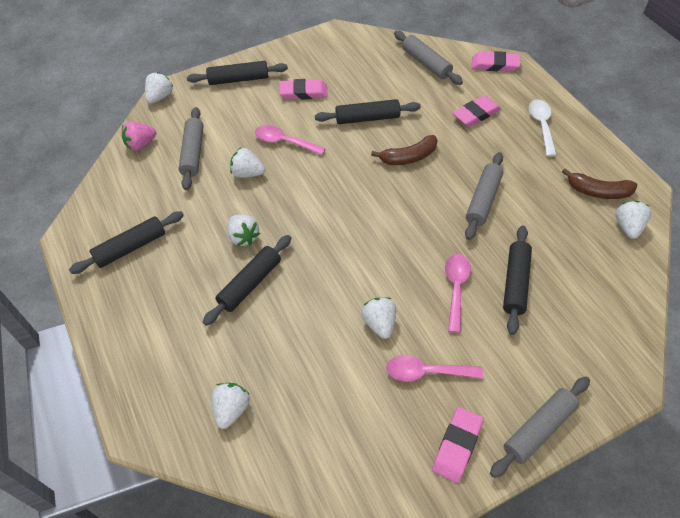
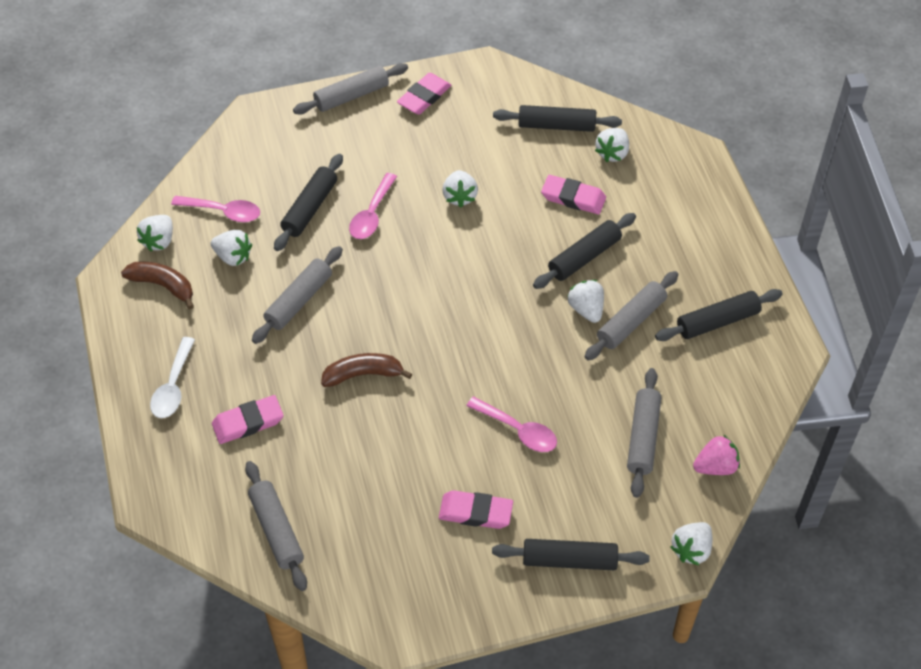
camera: 170 degrees left, 0 degrees up
(205, 234) = (631, 322): none -> grey rolling pin
(247, 173) = (573, 392): white strawberry -> white strawberry (233, 257)
(367, 118) = (397, 446): black rolling pin -> black rolling pin (556, 125)
(426, 372) = (429, 150): pink spoon -> pink spoon (223, 212)
(495, 64) = (177, 505): pink eraser -> pink eraser (573, 198)

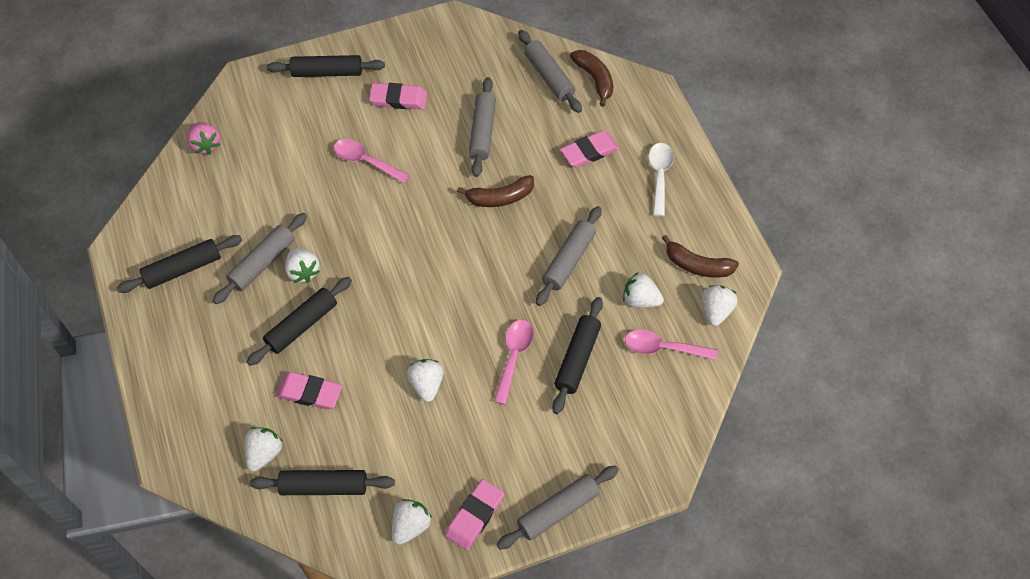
camera: 175 degrees right, 5 degrees up
(218, 522) = (594, 79): none -> brown banana
(643, 437) = (262, 163): grey rolling pin -> grey rolling pin (482, 132)
(691, 550) = (234, 85): white strawberry -> white strawberry (411, 526)
(715, 466) = (206, 145): pink strawberry -> pink strawberry turned 90 degrees counterclockwise

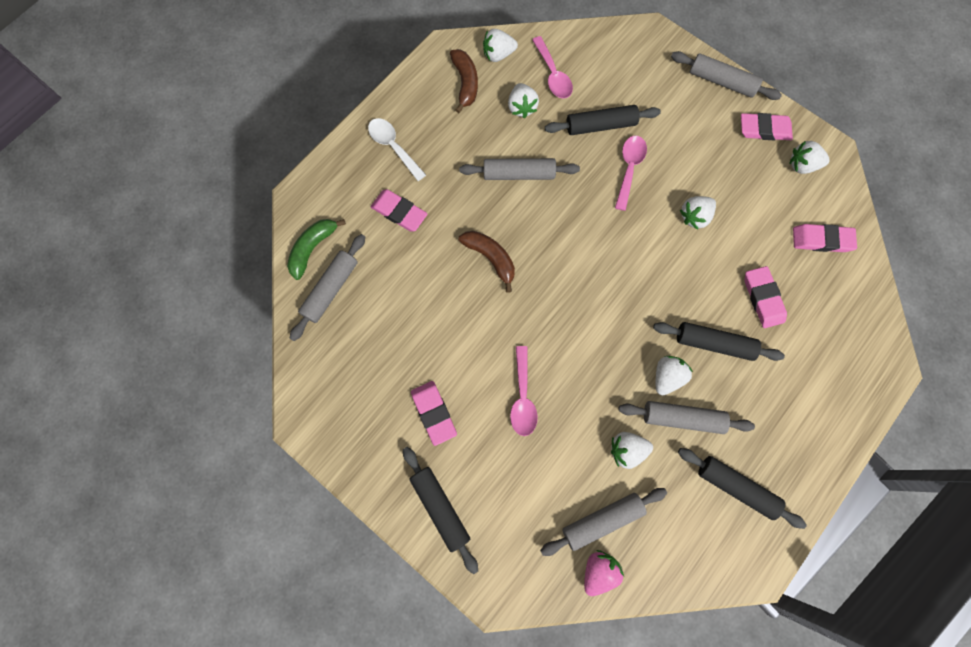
camera: 120 degrees left, 15 degrees up
(264, 453) = (831, 299): white strawberry -> white strawberry (627, 450)
(324, 487) = (821, 240): black rolling pin -> pink eraser
(482, 132) = (429, 312): grey rolling pin -> grey rolling pin (602, 520)
(514, 357) = (629, 169): pink spoon -> pink spoon turned 120 degrees clockwise
(594, 79) = (313, 248): brown banana -> green banana
(659, 176) = (393, 147): white spoon -> white spoon turned 75 degrees clockwise

